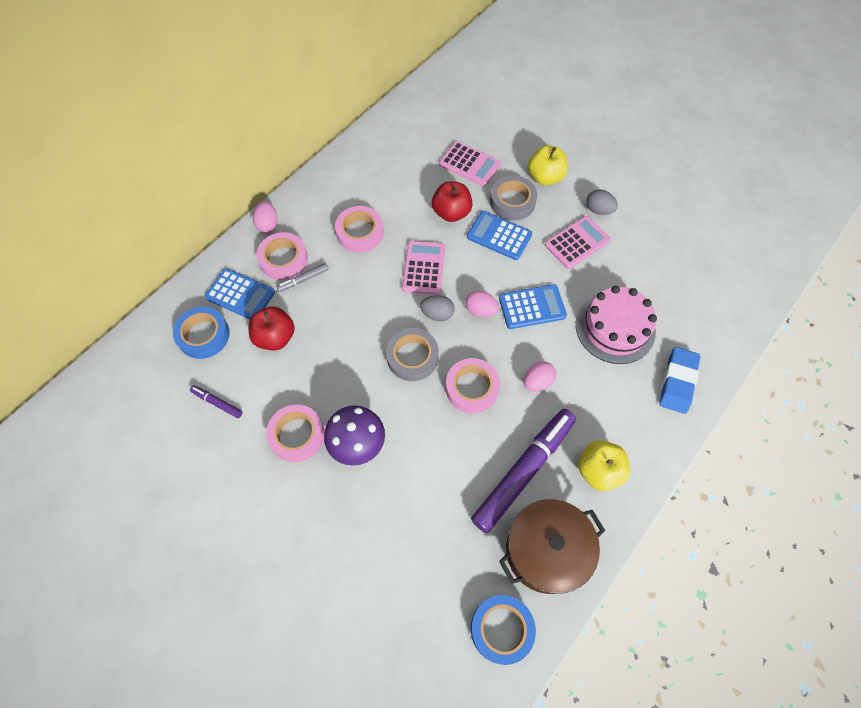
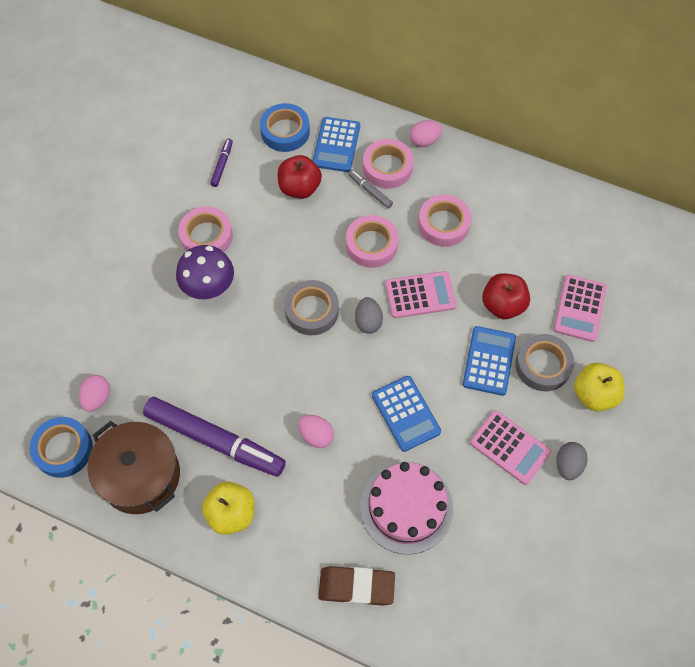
camera: 75 degrees right, 0 degrees up
(472, 388) = (292, 373): pink tape -> pink tape (371, 245)
(480, 310) = (385, 362): pink egg -> pink egg (97, 398)
(677, 382) = (356, 586): blue eraser -> brown eraser

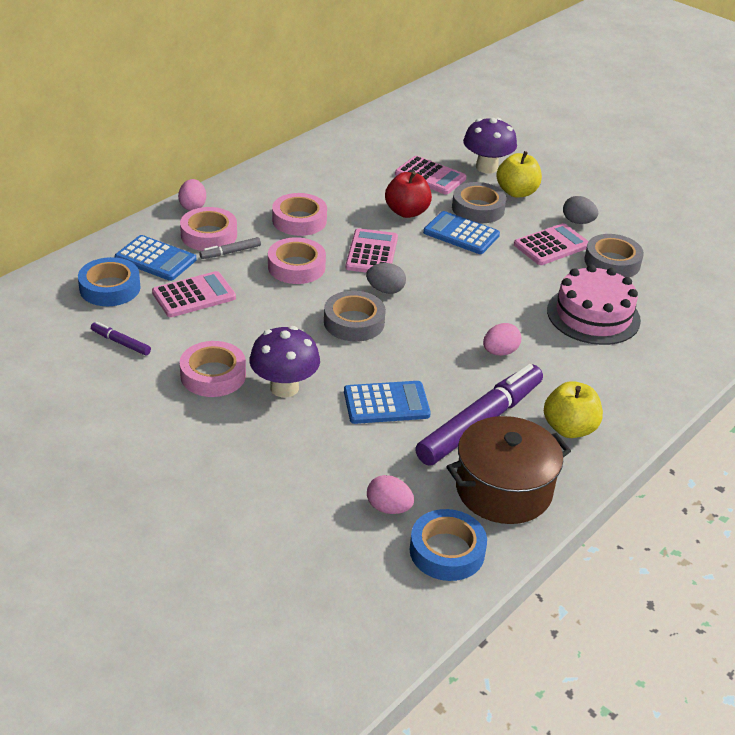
camera: 75 degrees left, 25 degrees down
(299, 188) = (194, 295): red apple -> pink calculator
(356, 586) = (665, 363): brown eraser -> none
(406, 413) = (496, 292): blue calculator -> blue calculator (386, 403)
(508, 511) = (612, 262): none -> grey tape
(627, 355) = (486, 167): none -> purple mushroom

